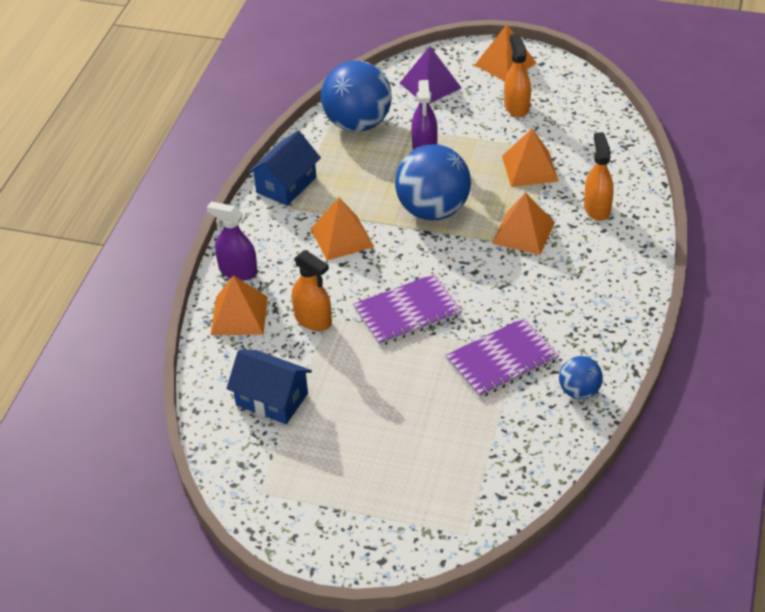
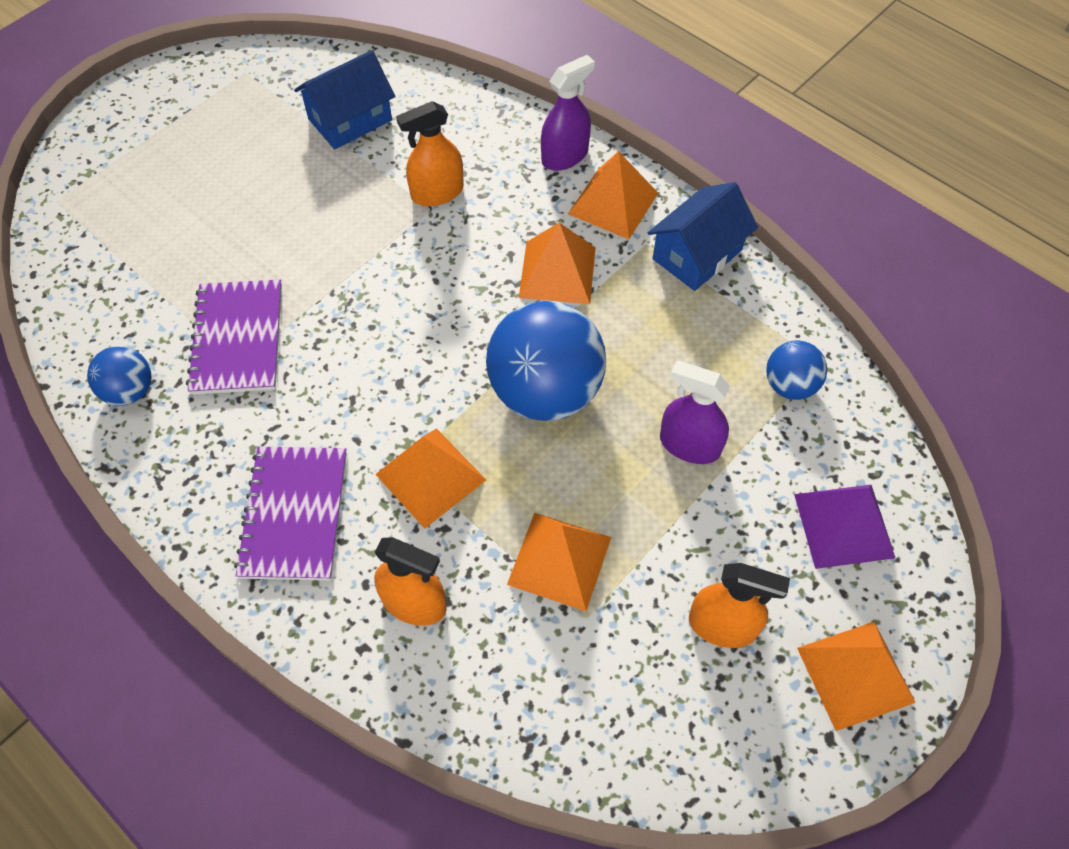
camera: 115 degrees right, 15 degrees up
(239, 315) = (492, 134): orange pyramid -> orange pyramid (613, 203)
(286, 185) = (697, 254): blue house -> blue house turned 75 degrees clockwise
(357, 124) = (790, 385): blue ball -> blue ball, size x0.51
(407, 312) = (382, 283): purple notebook -> purple notebook (294, 514)

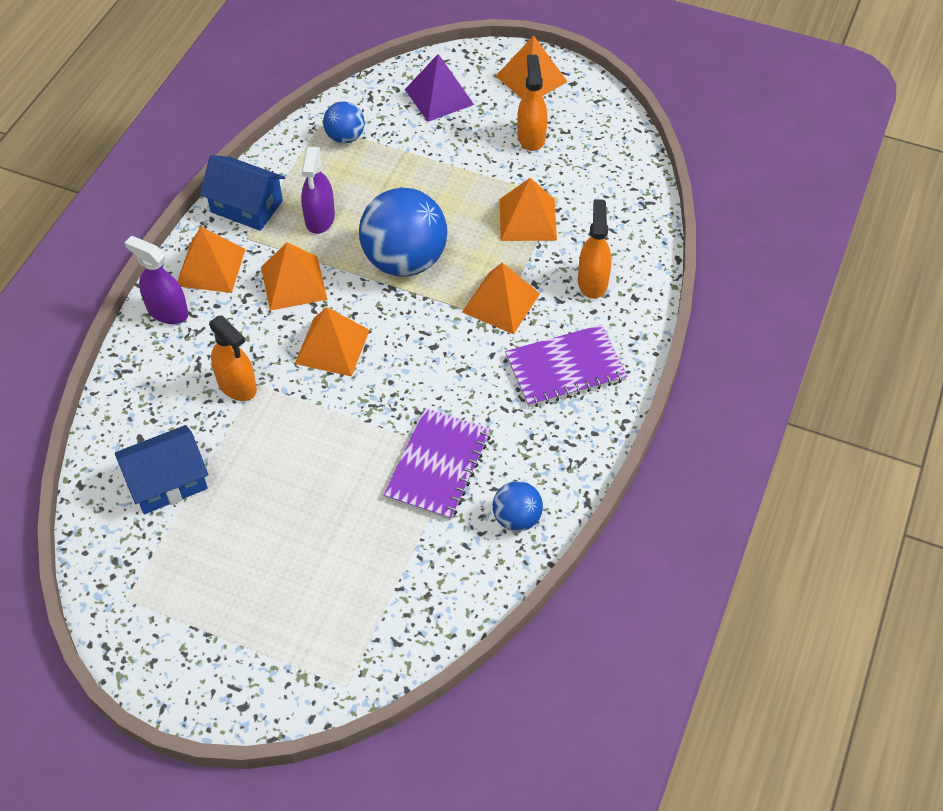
camera: 110 degrees left, 5 degrees down
(237, 339) = (438, 466): purple notebook -> purple notebook turned 45 degrees counterclockwise
(350, 119) = (167, 482): blue house -> blue house turned 60 degrees counterclockwise
(448, 285) = (332, 346): none -> orange pyramid
(689, 445) = (414, 176): purple spray bottle -> purple spray bottle (320, 218)

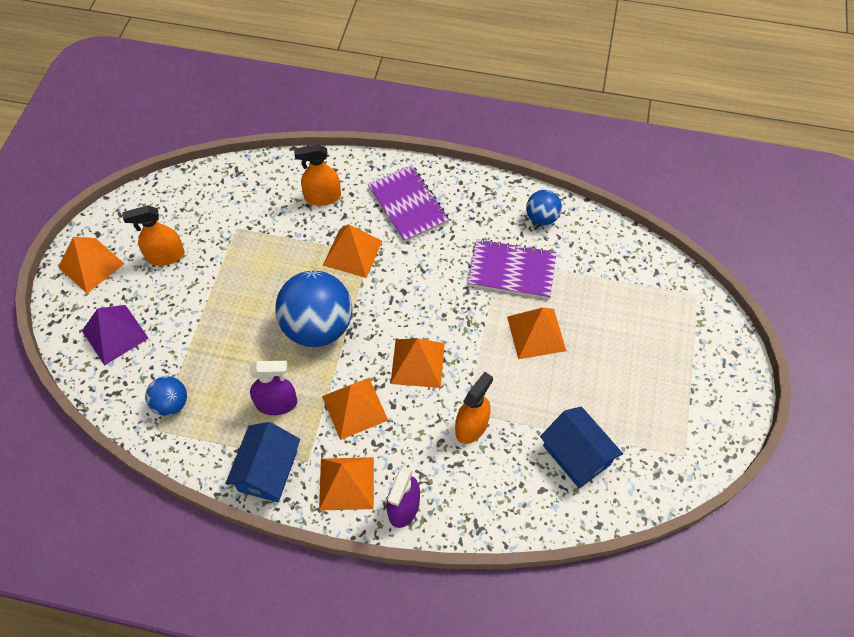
camera: 100 degrees left, 5 degrees up
(527, 219) = (262, 246): orange pyramid -> orange pyramid (536, 333)

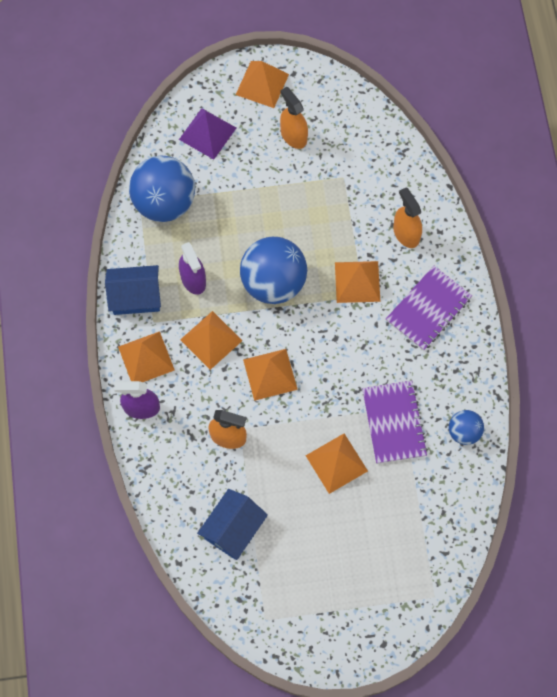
camera: 70 degrees right, 10 degrees up
(171, 404) = (164, 203): blue ball -> blue ball, size x1.97

